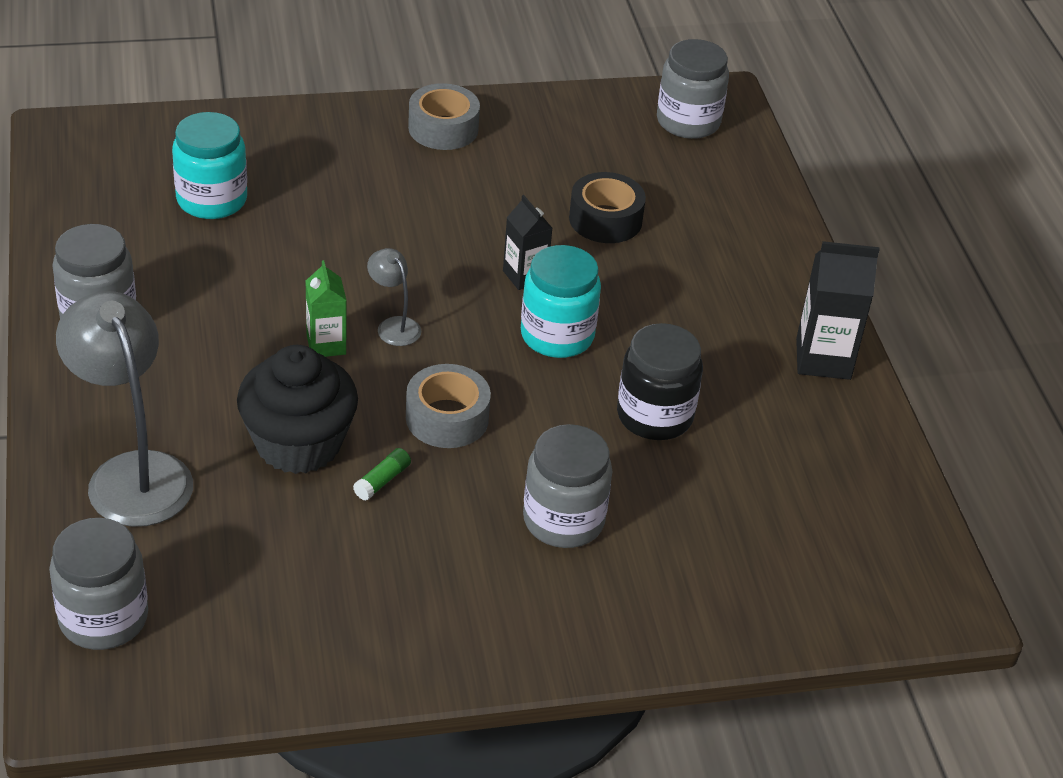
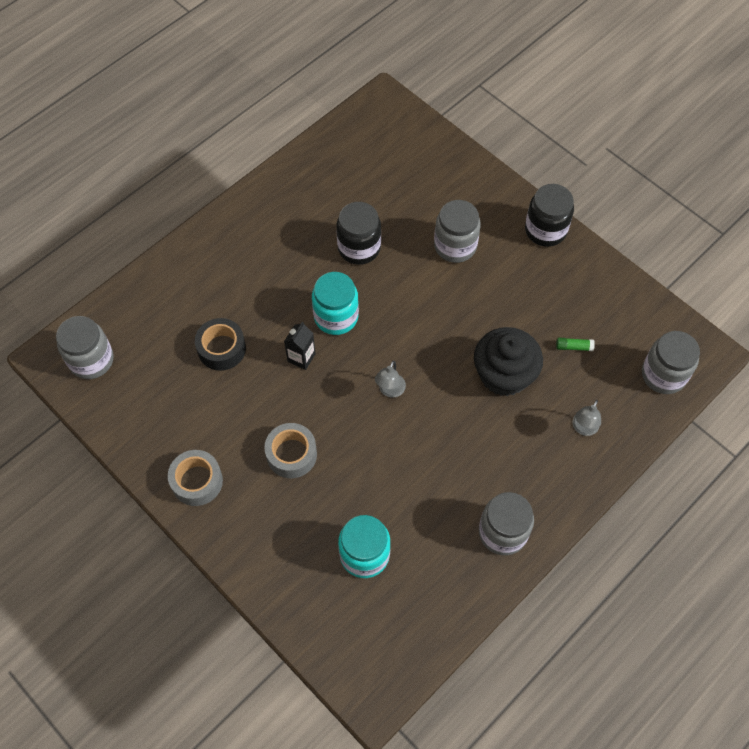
camera: 120 degrees left, 20 degrees up
(132, 473) = (583, 428): grey lamp -> grey lamp, size x0.47
(326, 345) = (429, 411): green carton -> none
(382, 481) = (495, 326): green glue stick -> green glue stick (573, 347)
(447, 418) = (433, 326): grey tape -> grey tape (291, 454)
(493, 649) = (545, 230): none -> black jar
(823, 359) = (261, 204): black carton -> none

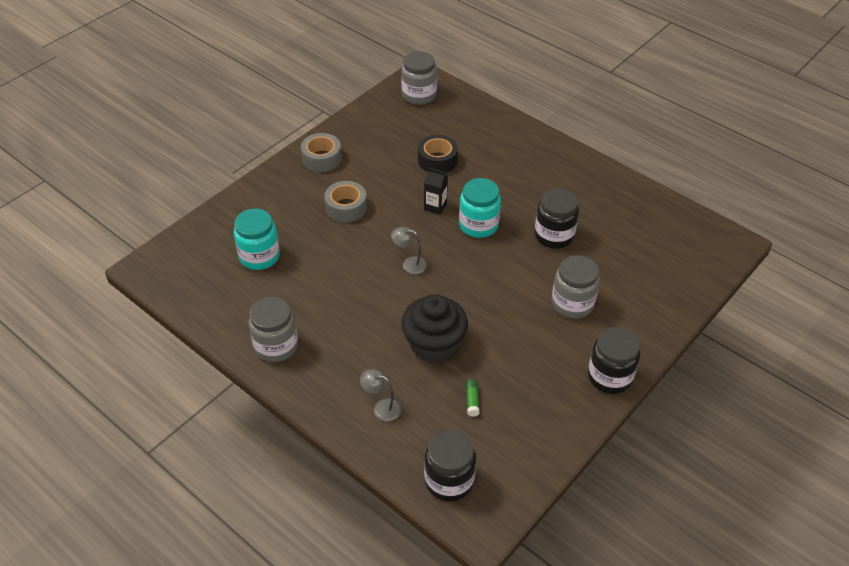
camera: 85 degrees right, 15 degrees down
(663, 375) = (449, 481): grey jar -> black jar

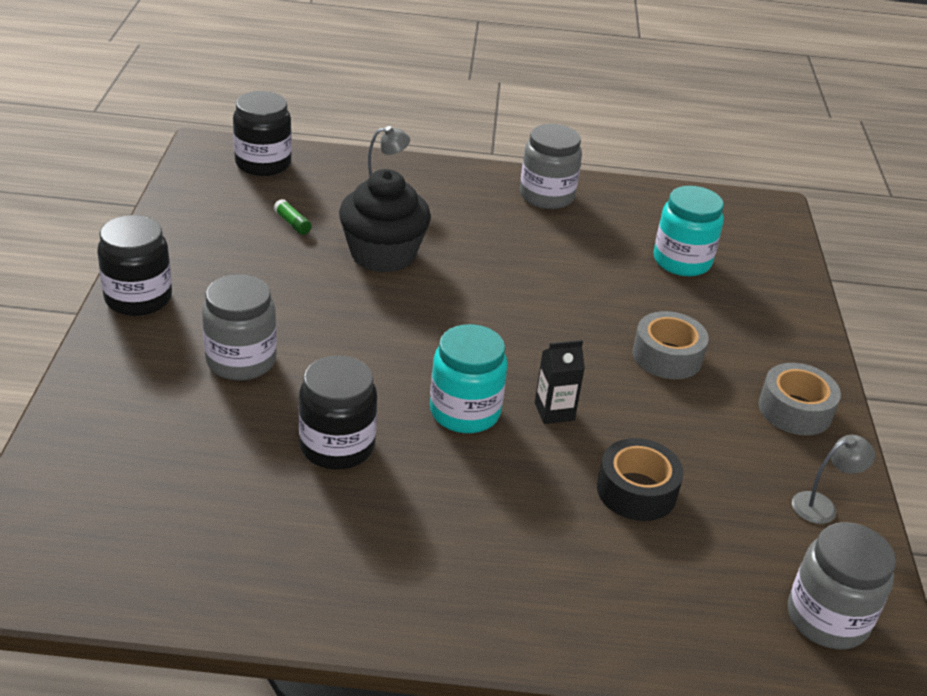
camera: 140 degrees right, 10 degrees down
(409, 264) = (503, 322): grey lamp -> grey lamp (822, 505)

